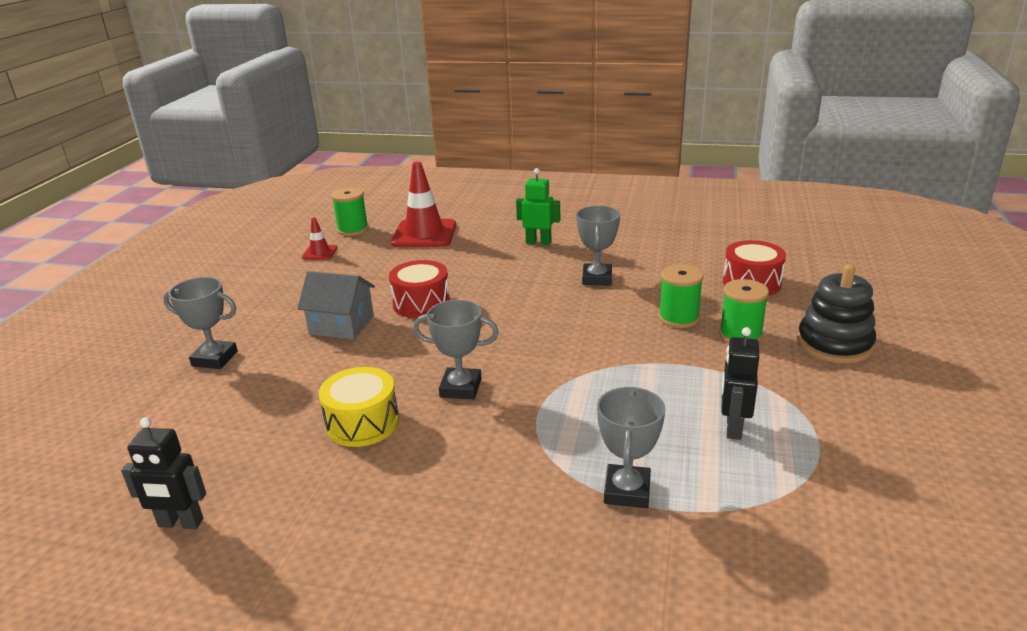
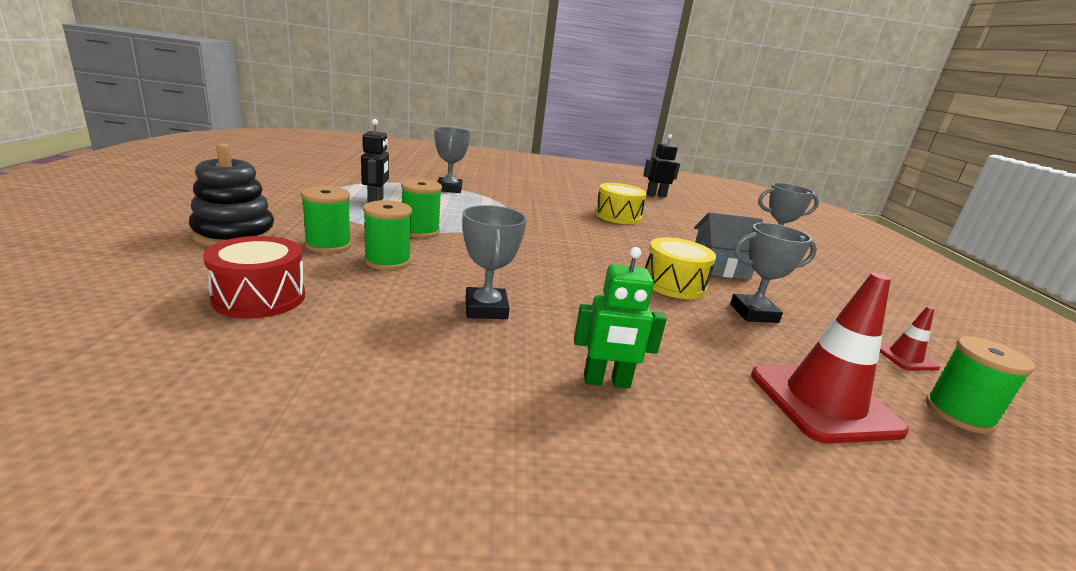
camera: 160 degrees right, 5 degrees down
(421, 303) = (673, 284): red drum -> yellow drum
(460, 388) = (572, 226): grey trophy -> grey trophy (753, 313)
(658, 363) = (420, 231): none -> green spool

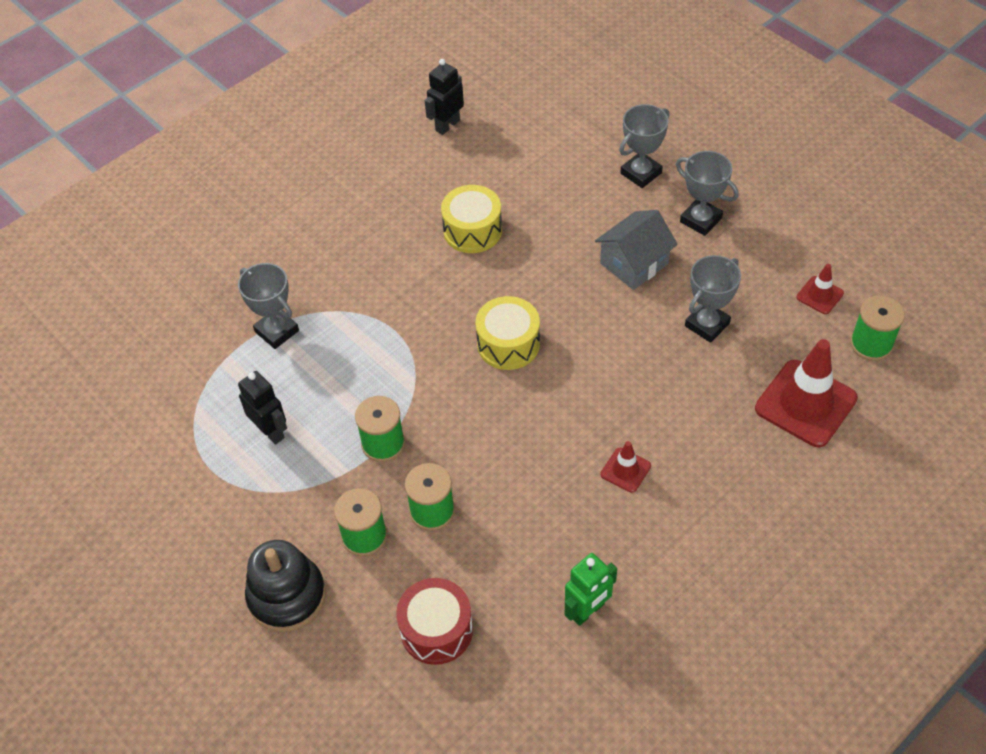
camera: 35 degrees left, 30 degrees up
(486, 309) = (563, 498): grey trophy -> grey trophy (700, 220)
(564, 328) = (625, 470): none -> red traffic cone
(606, 382) = (697, 499): green robot -> green robot (588, 611)
(673, 284) = (629, 332): yellow drum -> yellow drum (508, 344)

